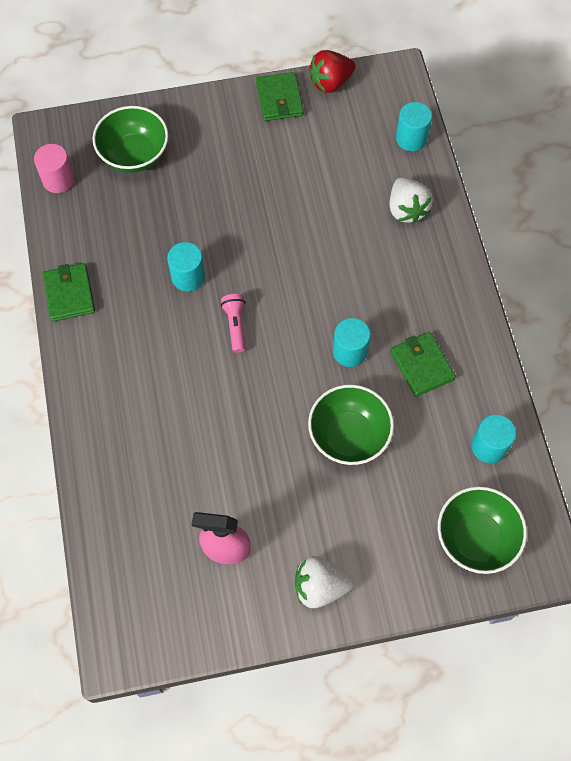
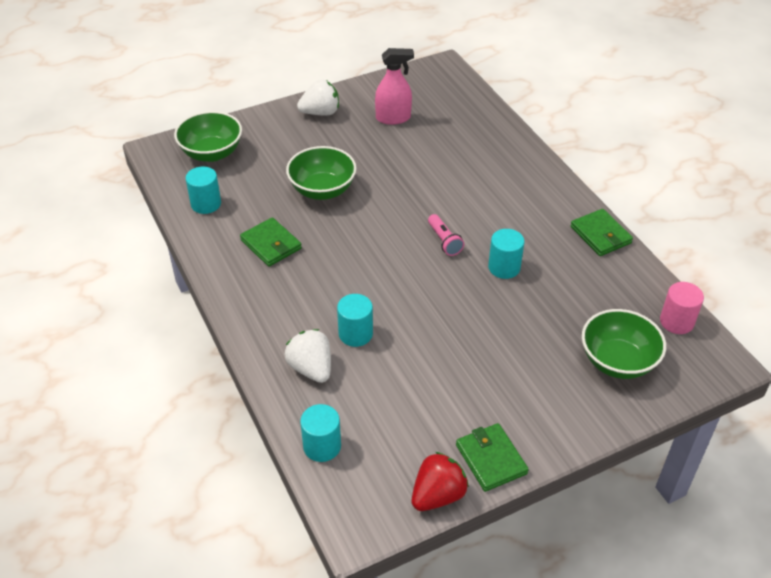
camera: 165 degrees right, 20 degrees down
(350, 351) = (337, 242): turquoise cylinder -> turquoise cylinder (355, 334)

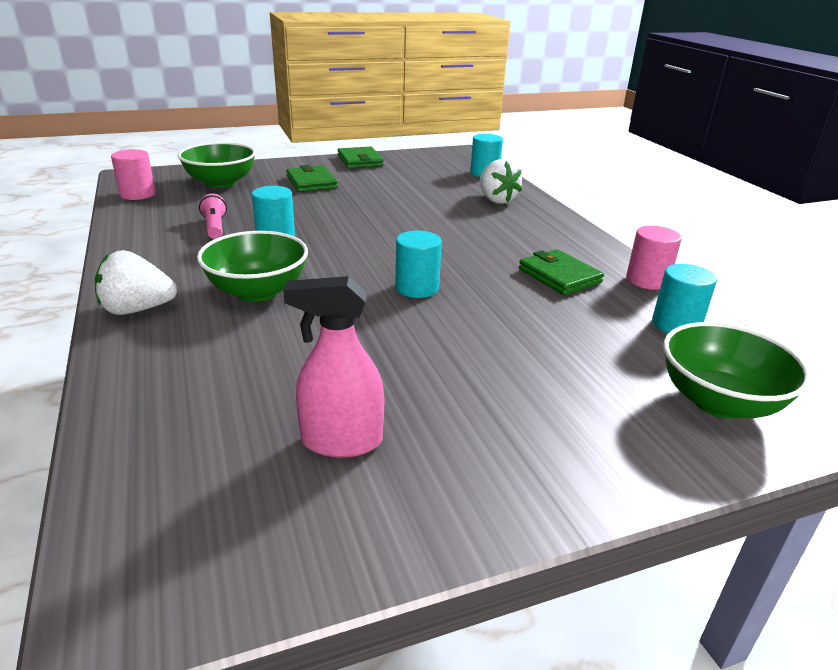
camera: 175 degrees left, 15 degrees down
(204, 247) = (647, 280): none -> pink cylinder
(320, 112) = (511, 474): white strawberry -> white strawberry (137, 309)
(322, 190) = (495, 326): green bowl -> green bowl (257, 291)
(355, 334) = (454, 212): turquoise cylinder -> turquoise cylinder (417, 288)
(438, 495) = (404, 155): red strawberry -> none
(444, 241) = (333, 260): pink flashlight -> pink flashlight (215, 227)
(600, 235) = (131, 249): green wallet -> green wallet (311, 182)

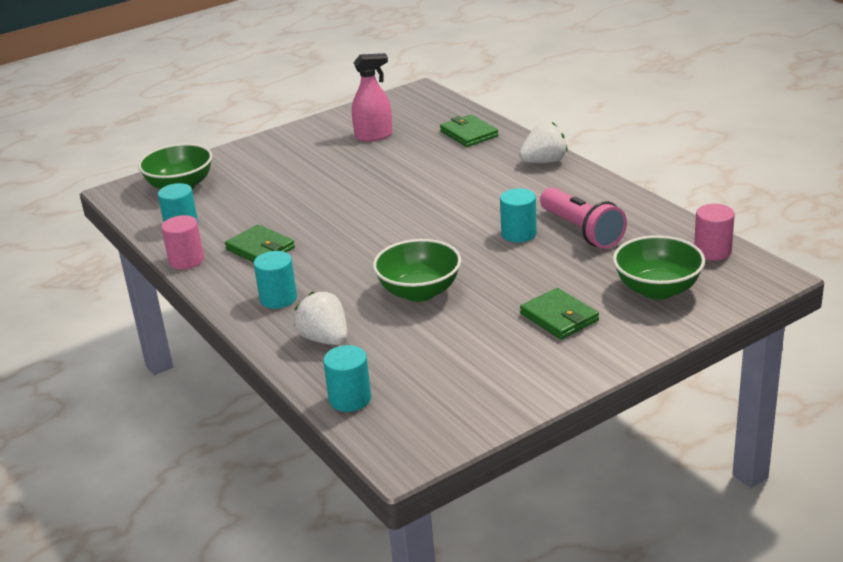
camera: 170 degrees right, 0 degrees up
(215, 227) = (581, 231): pink flashlight -> pink flashlight, size x1.77
(257, 291) = (482, 188): green bowl -> green bowl (419, 292)
(360, 161) = (539, 384): green wallet -> green wallet (469, 134)
(417, 288) = (371, 214): turquoise cylinder -> turquoise cylinder (278, 299)

